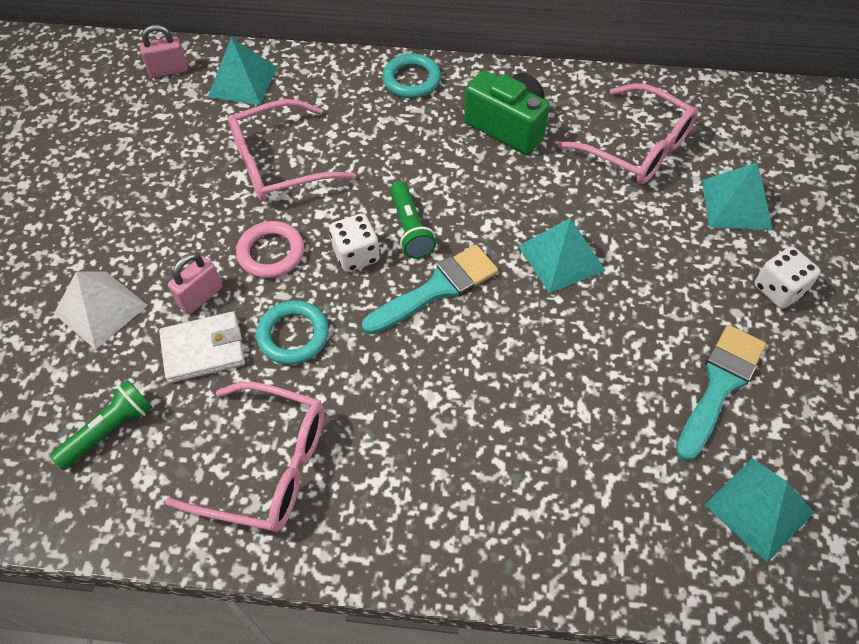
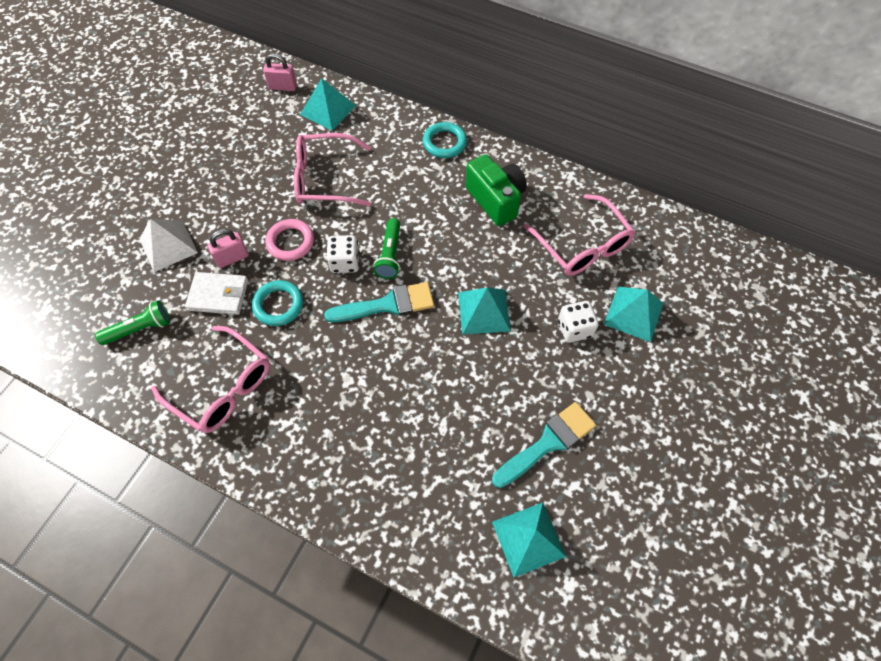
camera: 20 degrees right, 5 degrees up
(779, 289) = (630, 389): white dice -> white dice (574, 329)

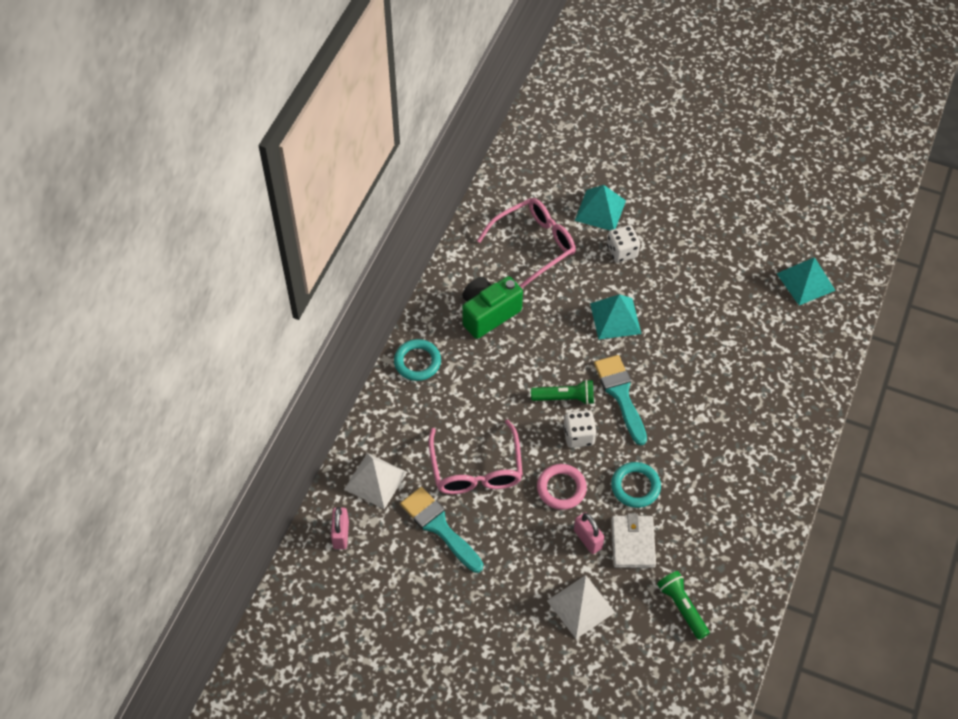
camera: 95 degrees left, 5 degrees down
(223, 387) = (728, 518): pink glasses -> none
(328, 109) = (375, 480): turquoise pyramid -> white pyramid
(548, 443) = (728, 270): turquoise brush -> turquoise brush (439, 527)

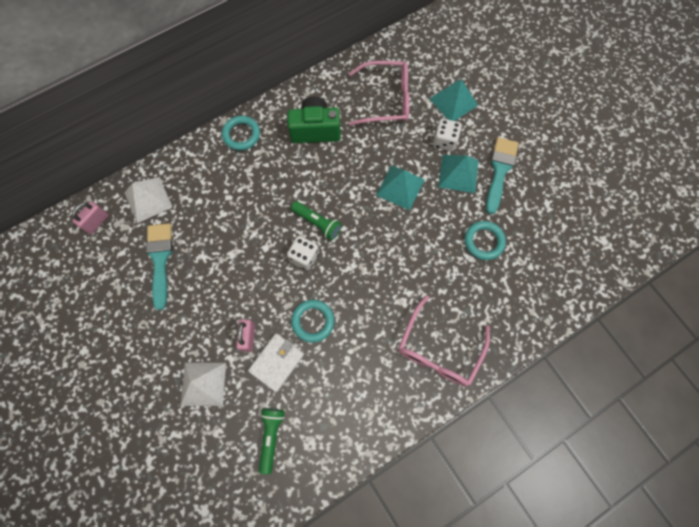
camera: 35 degrees right, 15 degrees up
(476, 469) = (217, 235): pink glasses -> pink glasses (439, 349)
(561, 488) = (261, 287): pink ring -> none
(620, 394) = (358, 246): turquoise brush -> turquoise brush (500, 171)
(730, 320) = (484, 241): none -> turquoise ring
(805, 281) = (567, 247): turquoise pyramid -> turquoise pyramid (458, 173)

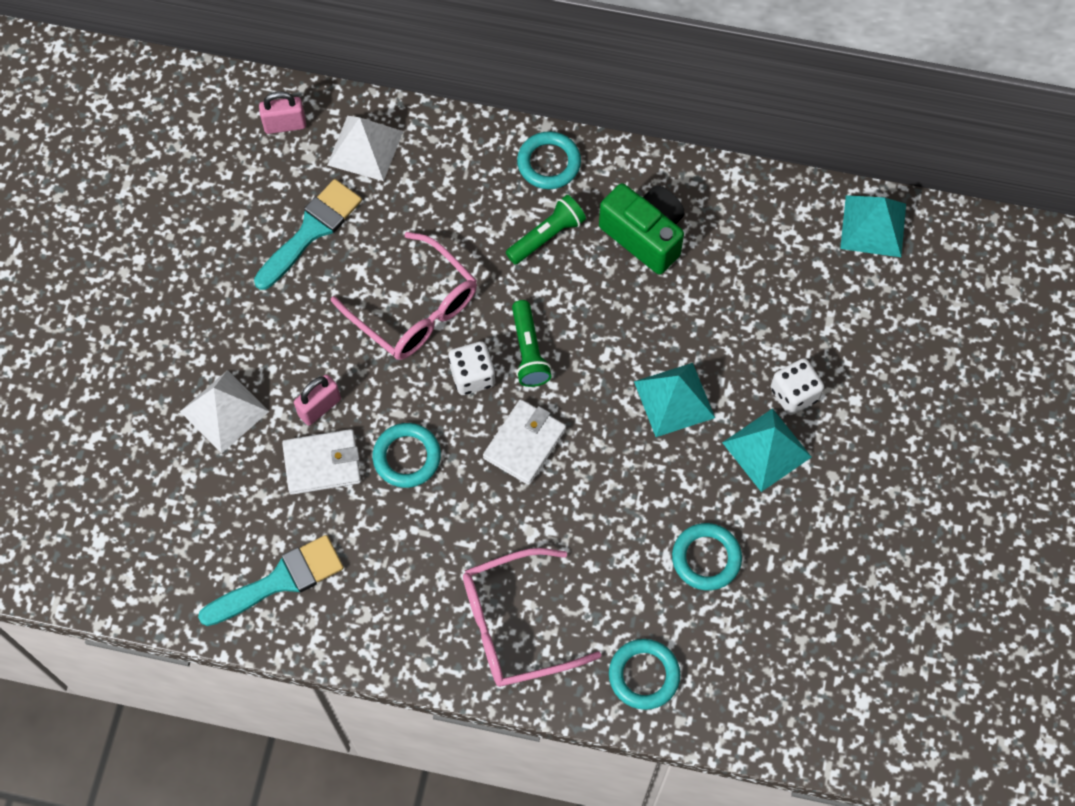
camera: 45 degrees right, 5 degrees down
(271, 436) = (238, 535): green flashlight -> green flashlight (547, 236)
(358, 265) = (524, 443): none -> white wallet
(386, 99) = (776, 276): pink glasses -> pink glasses (415, 309)
(453, 102) = (862, 355): turquoise pyramid -> turquoise pyramid (873, 226)
(500, 171) = (825, 495): turquoise brush -> turquoise brush (280, 580)
(513, 316) = (644, 675): none -> turquoise ring

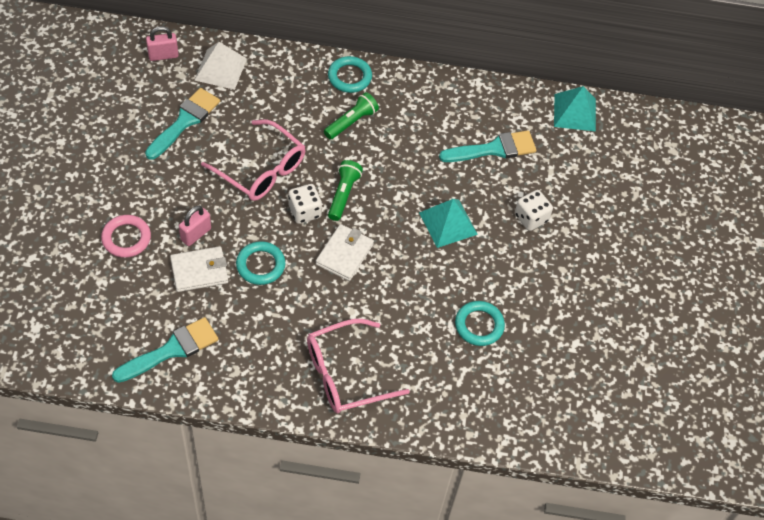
camera: 10 degrees left, 10 degrees down
(224, 411) = (126, 238): white pyramid -> pink ring
(528, 351) = (343, 194): green flashlight -> green flashlight turned 150 degrees counterclockwise
(644, 675) = (441, 404): turquoise ring -> none
(645, 235) = (419, 120): green camera -> none
(749, 283) = (493, 149): none -> turquoise brush
(767, 449) = (515, 253): turquoise pyramid -> none

